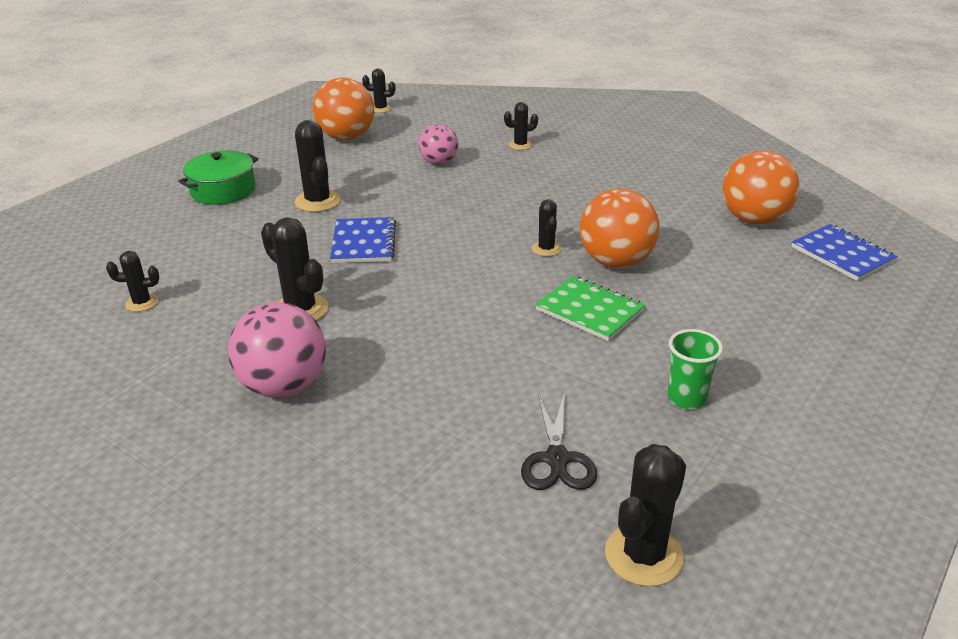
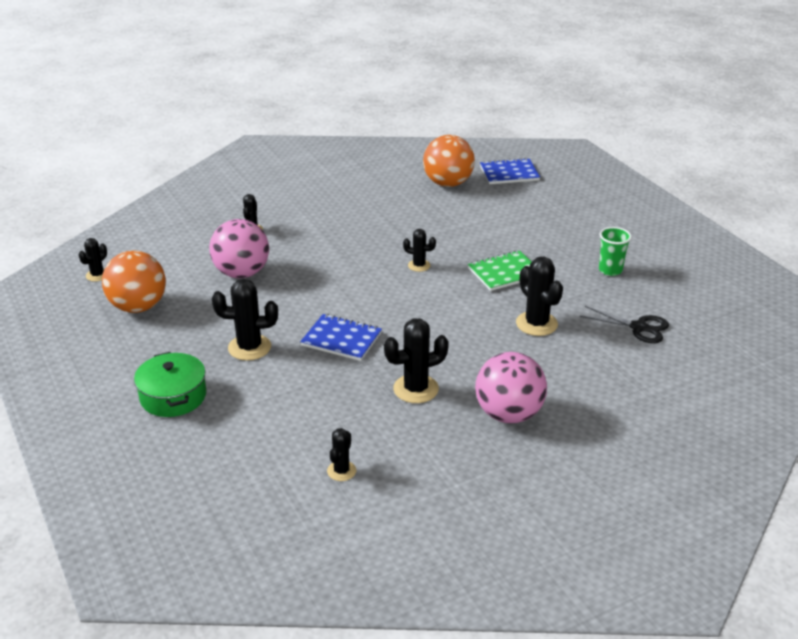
camera: 65 degrees left, 0 degrees up
(439, 162) = (242, 273): pink ball -> pink ball, size x1.61
(616, 262) = (457, 246): orange ball -> none
(643, 555) = (721, 324): black cactus -> black cactus (536, 324)

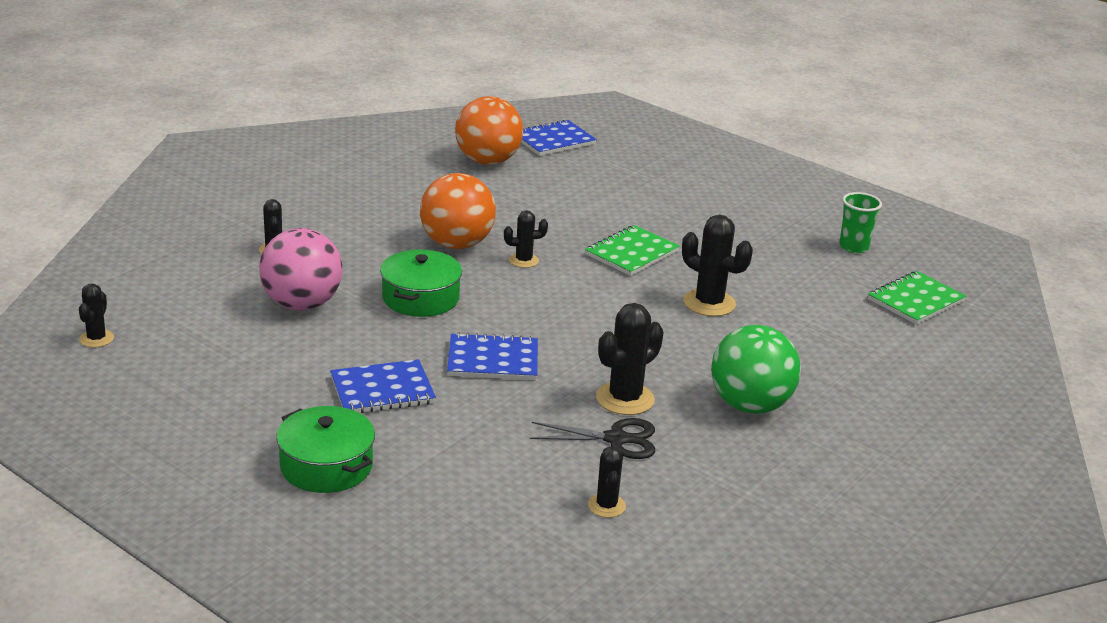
camera: 25 degrees left, 5 degrees down
(138, 307) = (189, 368): orange ball -> orange ball (456, 244)
(249, 347) = (382, 390): black cactus -> blue notebook
(325, 282) = (420, 298): none -> green pot
(508, 414) = (750, 405): pink ball -> green ball
(610, 270) = (747, 232): green cup -> green cup (853, 247)
(639, 327) = (822, 288): black scissors -> black scissors (616, 439)
(713, 352) = (915, 300): none -> green notebook

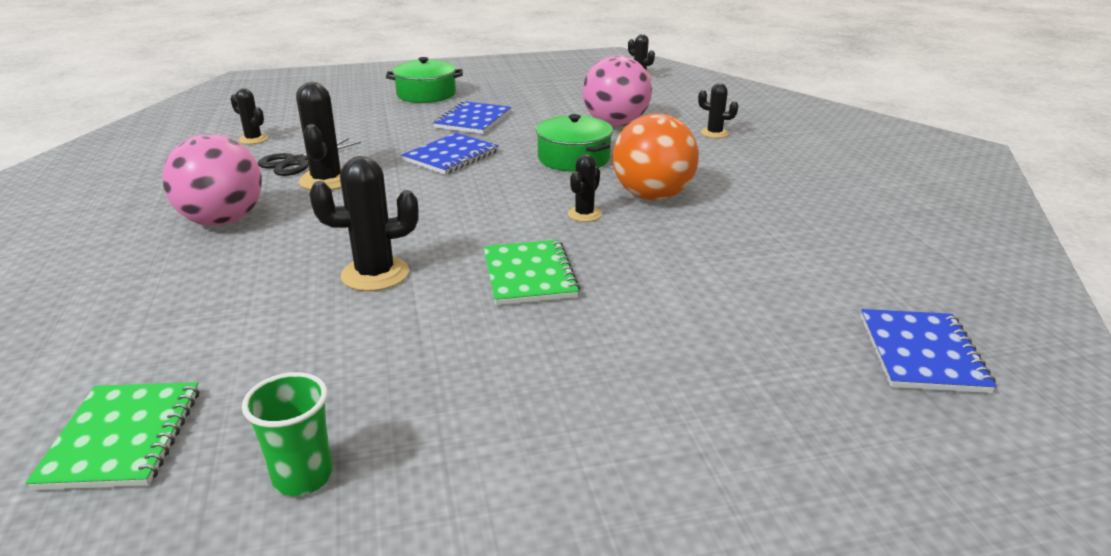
camera: 130 degrees right, 0 degrees up
(487, 161) = (860, 275): orange ball -> none
(750, 405) = (223, 221): green ball -> pink ball

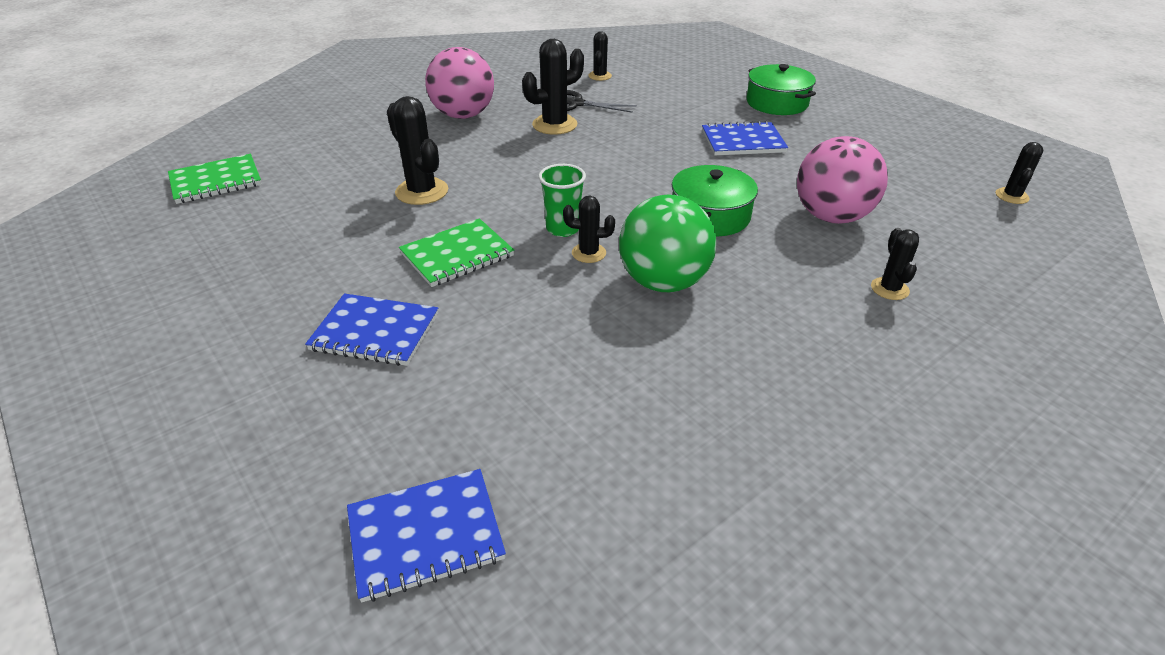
camera: 65 degrees right, 10 degrees up
(303, 477) = (188, 245): green cup -> green cup (563, 228)
(451, 156) = (650, 157): blue notebook -> blue notebook (375, 332)
(652, 196) = (663, 282): orange ball -> green ball

